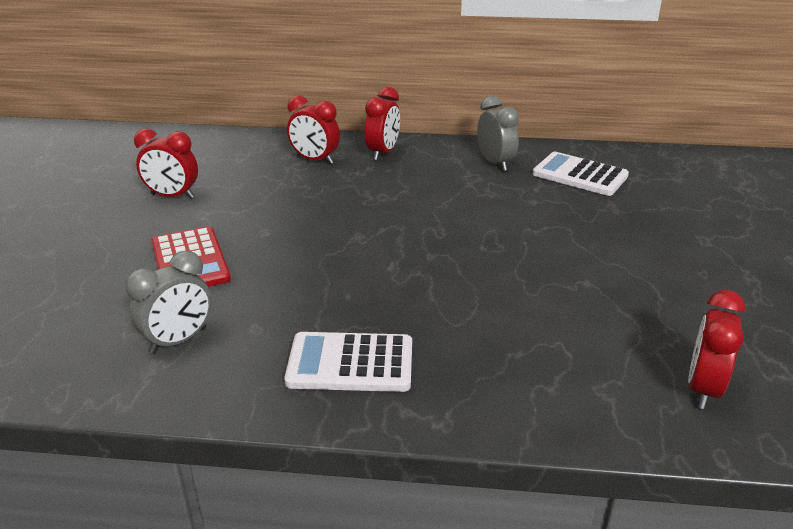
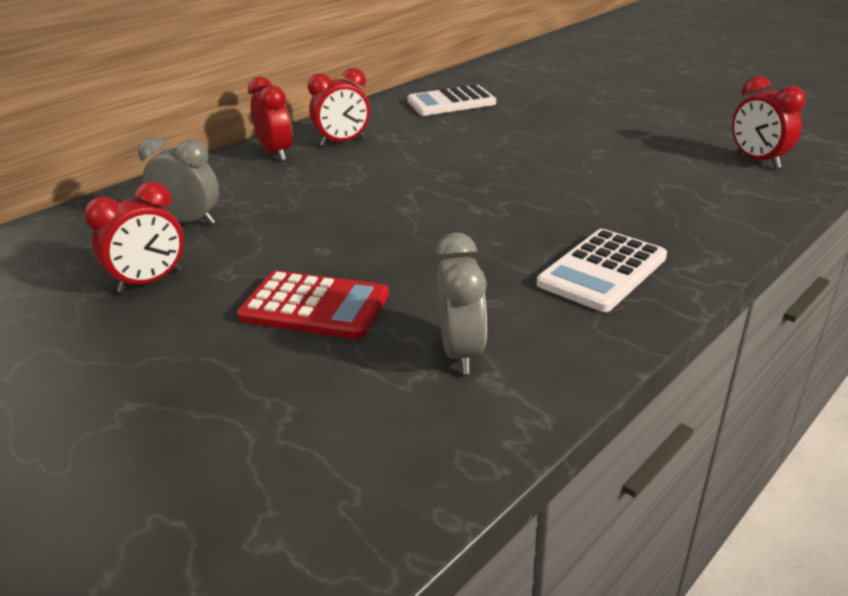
camera: 50 degrees left, 0 degrees up
(315, 160) = (227, 185): red clock -> red clock (343, 142)
(495, 163) = (380, 121): grey clock -> grey clock (190, 221)

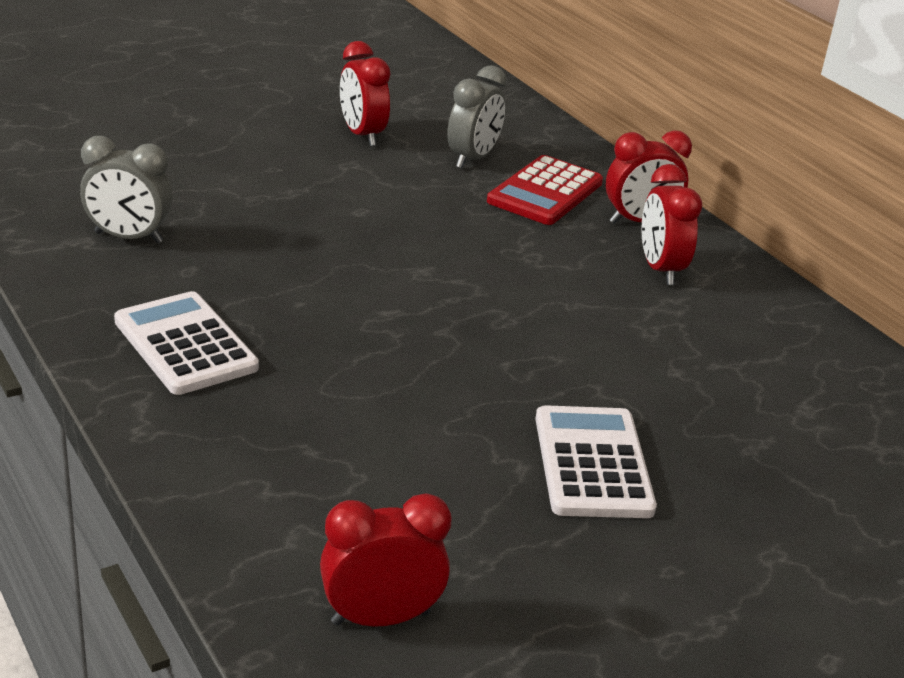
camera: 100 degrees right, 0 degrees up
(314, 306) = (258, 192): red calculator -> red calculator (545, 192)
(451, 102) = (810, 392): white calculator -> white calculator (592, 463)

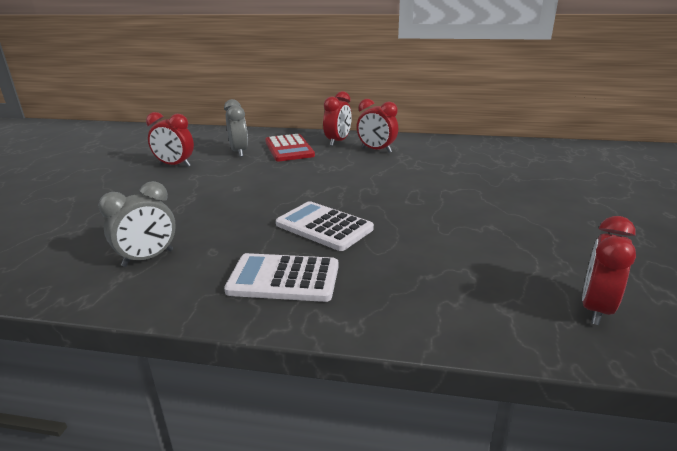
camera: 45 degrees left, 5 degrees down
(592, 463) = (502, 210): white calculator -> white calculator (324, 227)

